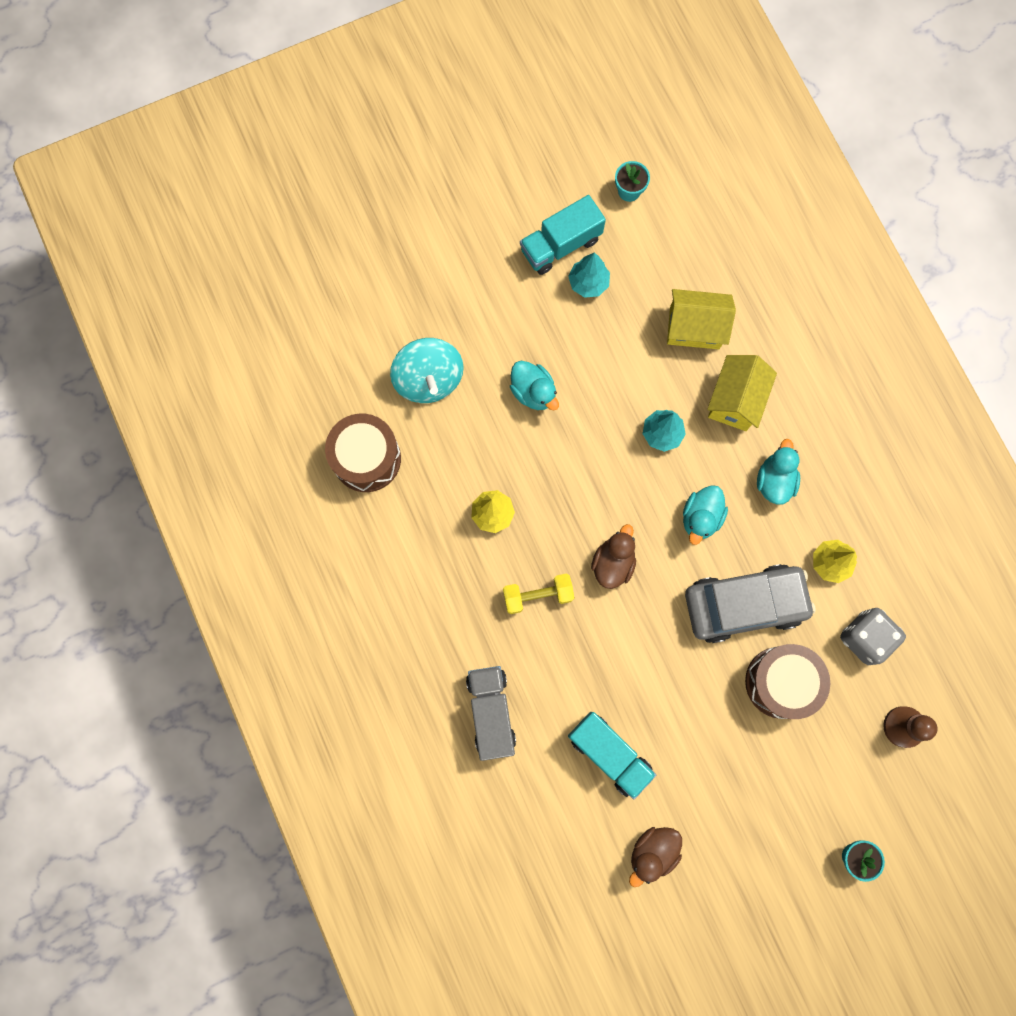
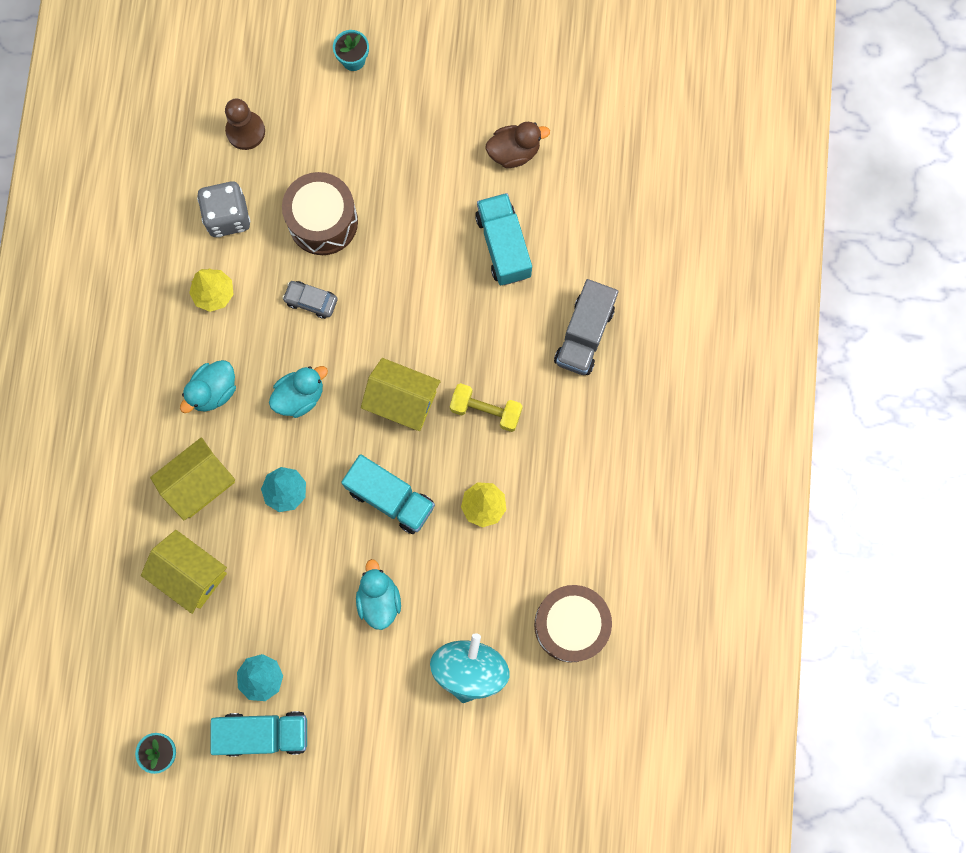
camera: 150 degrees left, 0 degrees up
(573, 476) = (390, 498): none -> turquoise truck
(613, 563) = (402, 401): brown duck -> yellow house
(744, 604) = (311, 301): grey car -> grey car, size x0.43

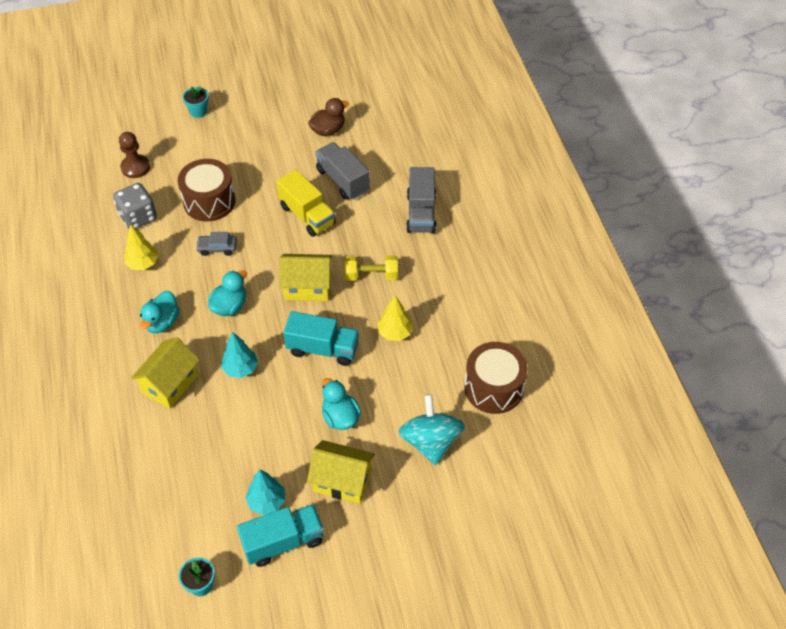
camera: 20 degrees left, 25 degrees down
(191, 574) = (183, 447): yellow house -> yellow house (342, 481)
(438, 287) = (307, 215): none -> yellow truck
(503, 246) = (343, 180): turquoise truck -> grey truck

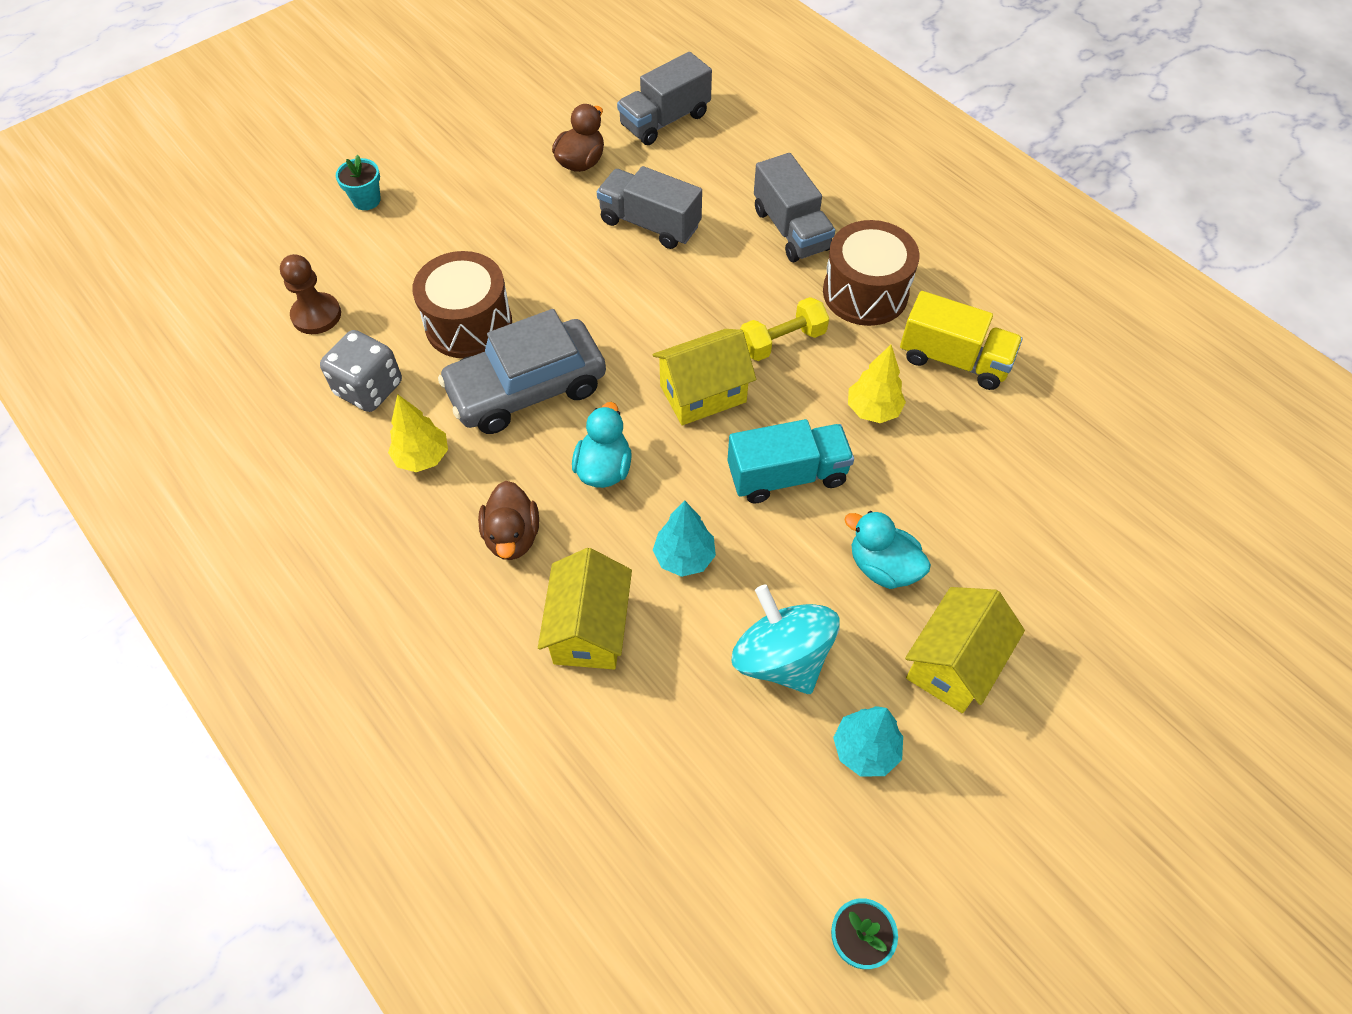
camera: 25 degrees left, 5 degrees up
(162, 322) = (512, 536): turquoise duck -> brown duck
(217, 248) = (527, 388): grey car -> grey car, size x2.33
(283, 542) = (933, 803): turquoise truck -> none
(307, 215) = (631, 291): yellow truck -> yellow truck (953, 359)
(342, 481) = (953, 664): yellow house -> yellow house turned 45 degrees counterclockwise
(392, 121) = (665, 120): none -> grey truck
(430, 441) = (1033, 546): turquoise spinning top -> turquoise spinning top (781, 658)
(493, 388) = (1060, 432): brown drum -> brown drum (865, 292)

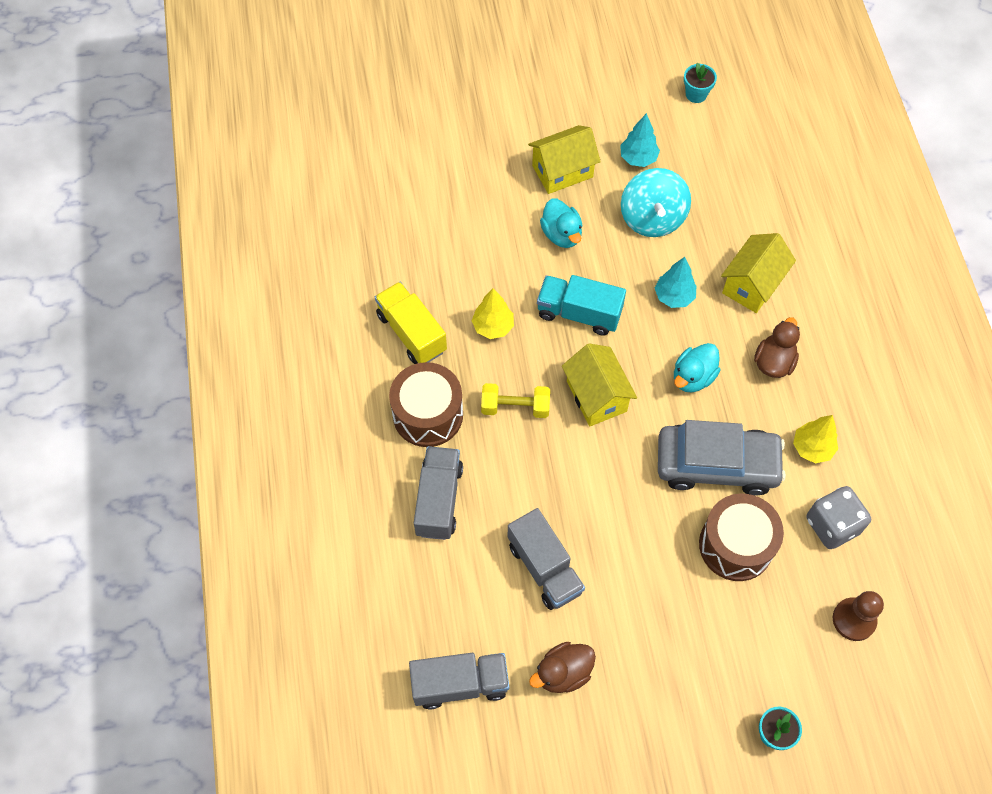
camera: 150 degrees left, 5 degrees up
(703, 394) = (596, 396): yellow house -> yellow house turned 60 degrees clockwise

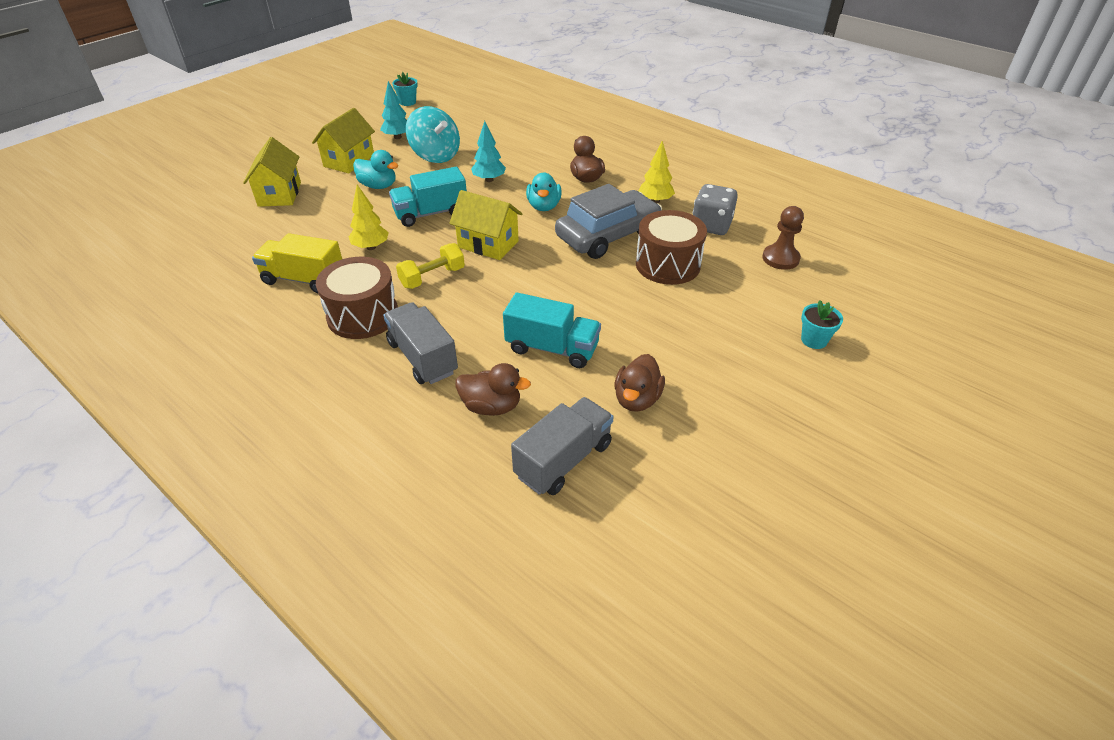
camera: 40 degrees left, 20 degrees down
(450, 592) = (491, 406): none -> brown duck
(544, 568) = (552, 348): grey truck -> turquoise truck
(752, 285) = (533, 155): yellow house -> yellow house (280, 194)

